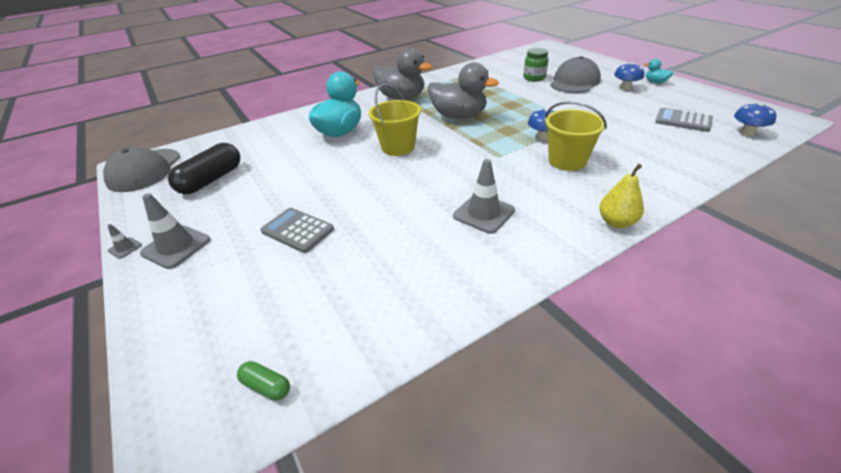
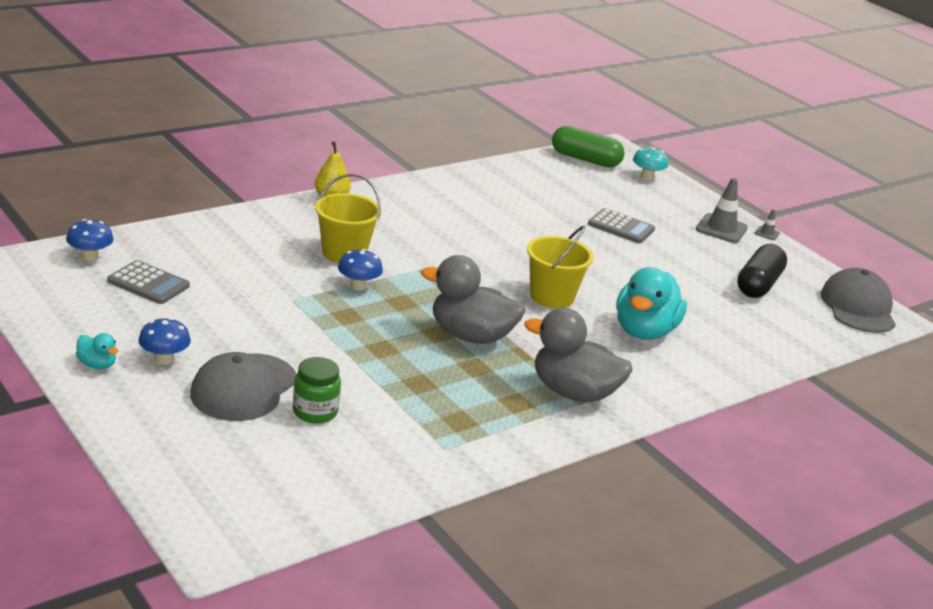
camera: 170 degrees right, 10 degrees down
(188, 348) = (647, 177): none -> turquoise mushroom
(266, 386) = (585, 159): green capsule -> green capsule, size x2.15
(483, 213) = (449, 218): grey traffic cone -> none

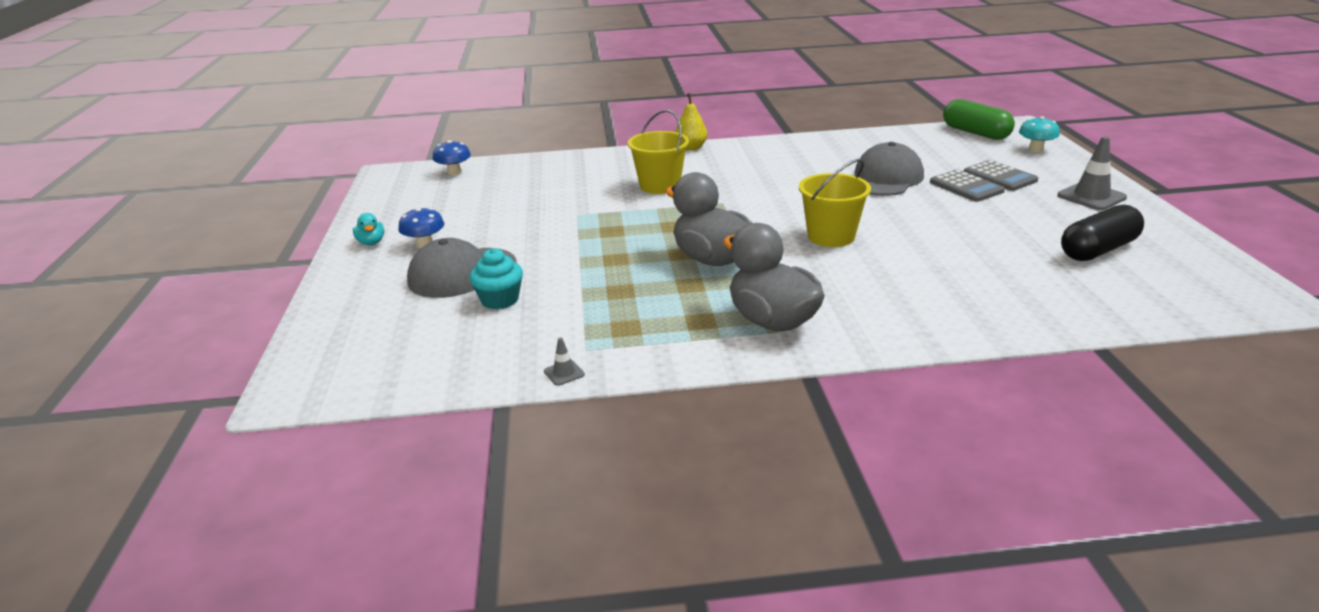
camera: 35 degrees right, 0 degrees up
(148, 283) = (475, 193): grey calculator -> grey calculator (1000, 177)
(315, 412) = (500, 300): green jar -> turquoise cupcake
(358, 286) = (646, 210): blue mushroom -> none
(644, 331) = (909, 277): turquoise duck -> none
(767, 233) = (1150, 205): grey traffic cone -> grey traffic cone (564, 373)
(858, 307) = (1229, 286): grey cap -> grey cap (885, 178)

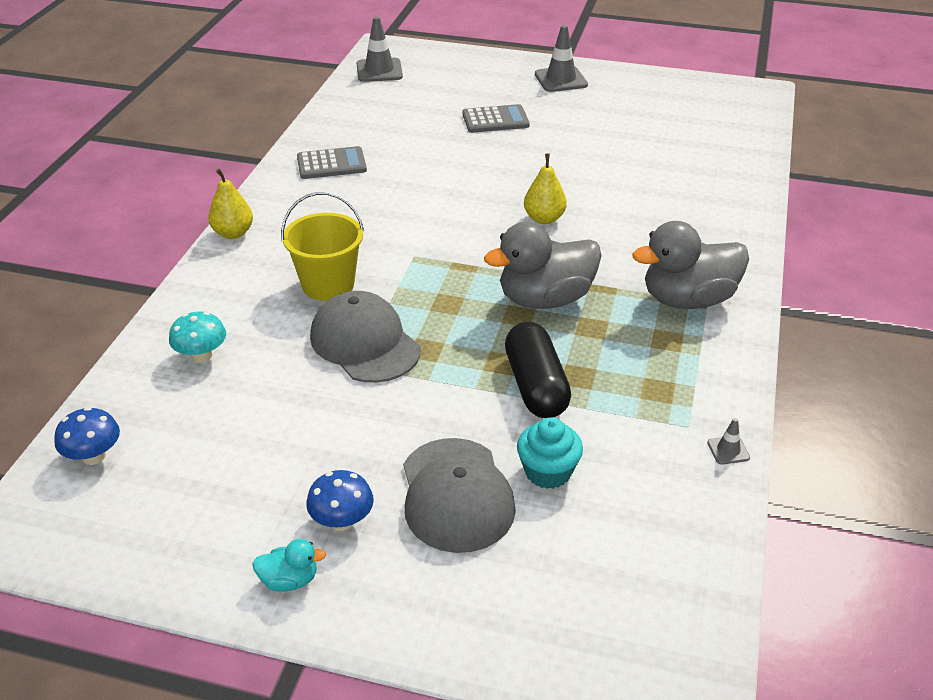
camera: 70 degrees left, 10 degrees up
(831, 236) = (544, 218): yellow bucket -> yellow pear
(885, 178) = (440, 149): grey cap -> grey cap (365, 343)
(975, 133) = (379, 70): green capsule -> grey traffic cone
(1000, 177) = (488, 98): grey calculator -> grey calculator (331, 164)
(1036, 149) = (446, 61): turquoise mushroom -> turquoise mushroom (201, 356)
(1098, 250) = (653, 115): black capsule -> black capsule (536, 386)

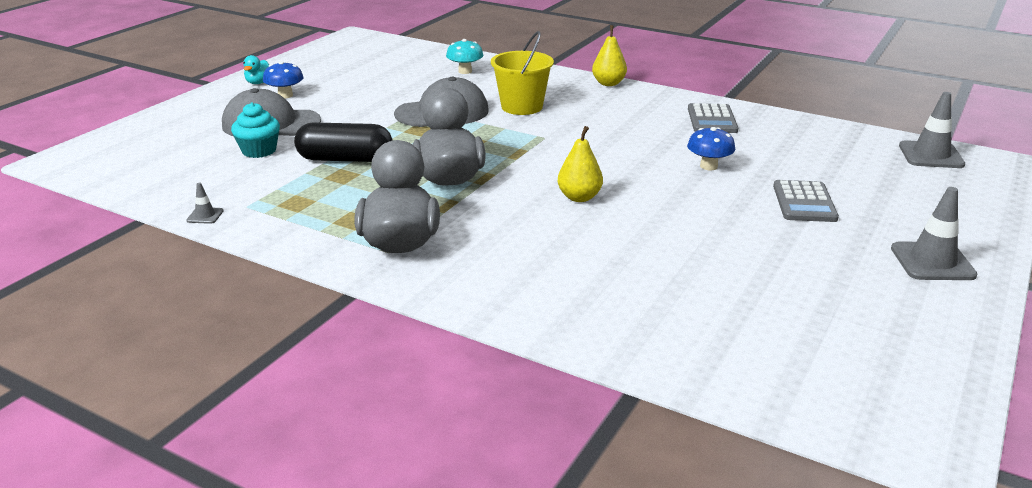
camera: 105 degrees right, 10 degrees down
(93, 456) = (396, 49): blue mushroom -> blue mushroom (708, 166)

